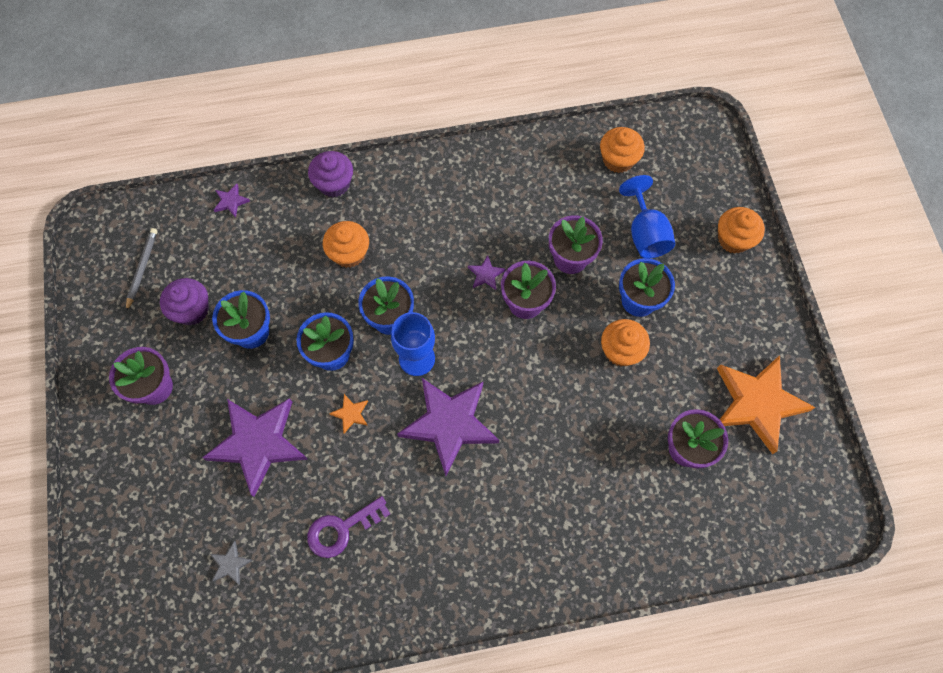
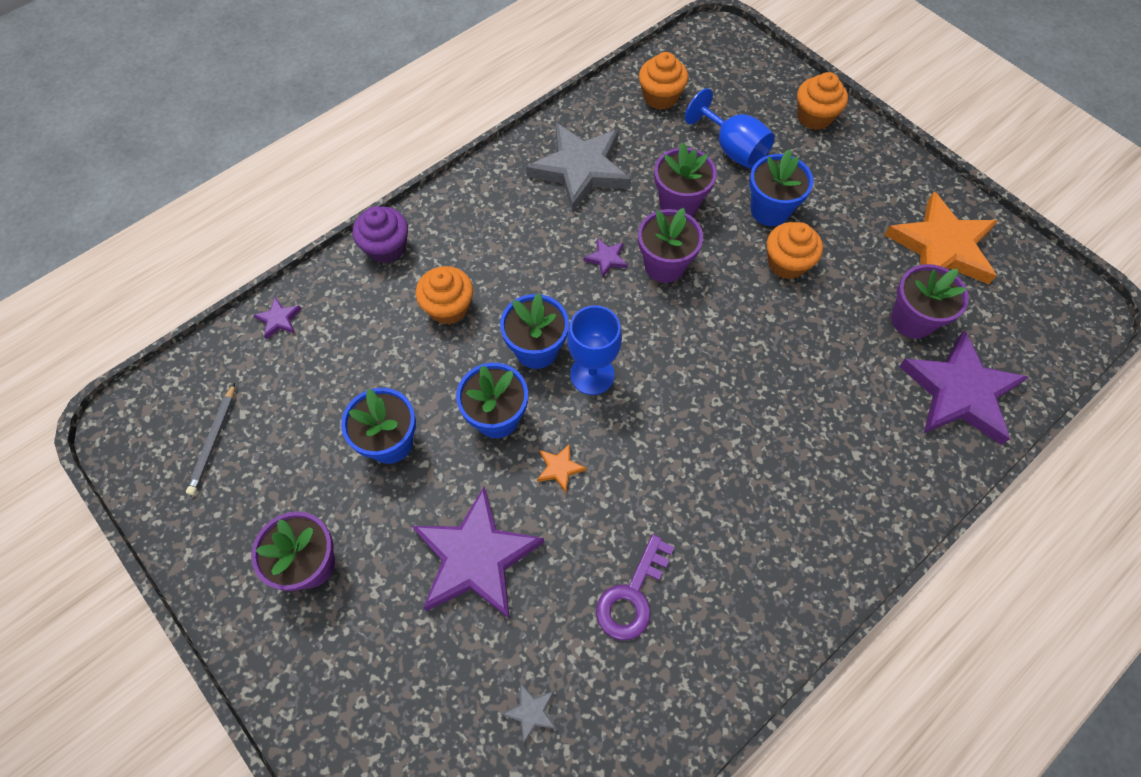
camera: 30 degrees left, 5 degrees down
(142, 269) = (214, 441): grey pencil -> grey pencil turned 150 degrees counterclockwise
(192, 310) = (304, 455): purple cupcake -> none
(449, 424) = (671, 421): purple star -> purple star (959, 392)
(514, 191) = (580, 169): none -> grey star

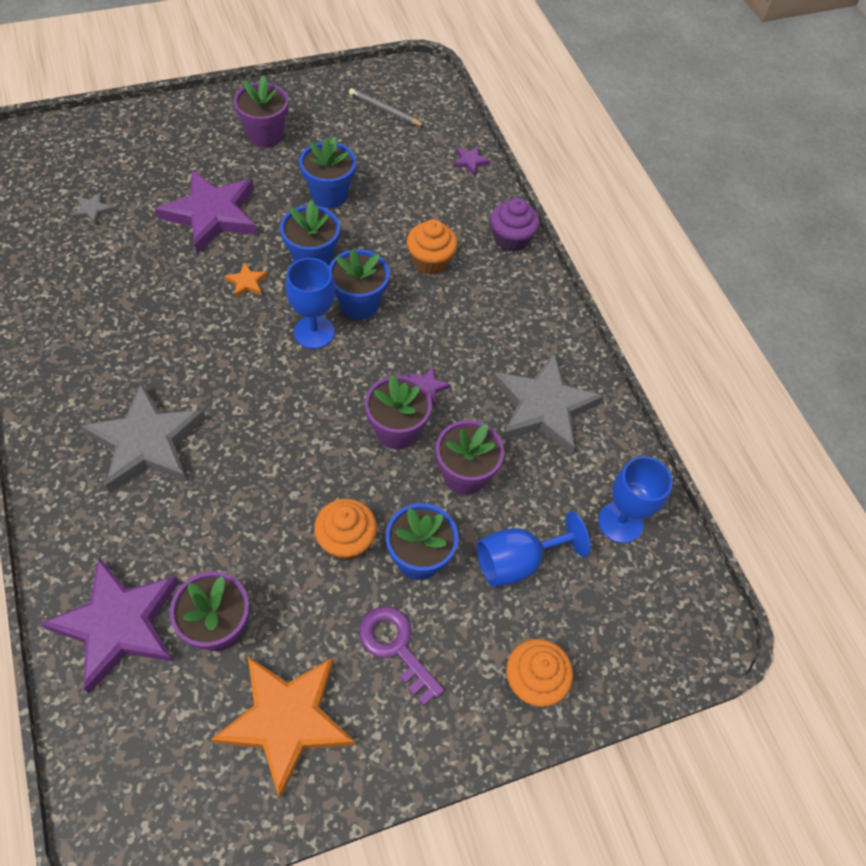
camera: 105 degrees right, 5 degrees down
(632, 595) = (124, 289): purple key -> purple key (396, 647)
(660, 97) = (620, 522): orange cupcake -> blue goblet
(796, 463) = (146, 442): none -> grey star

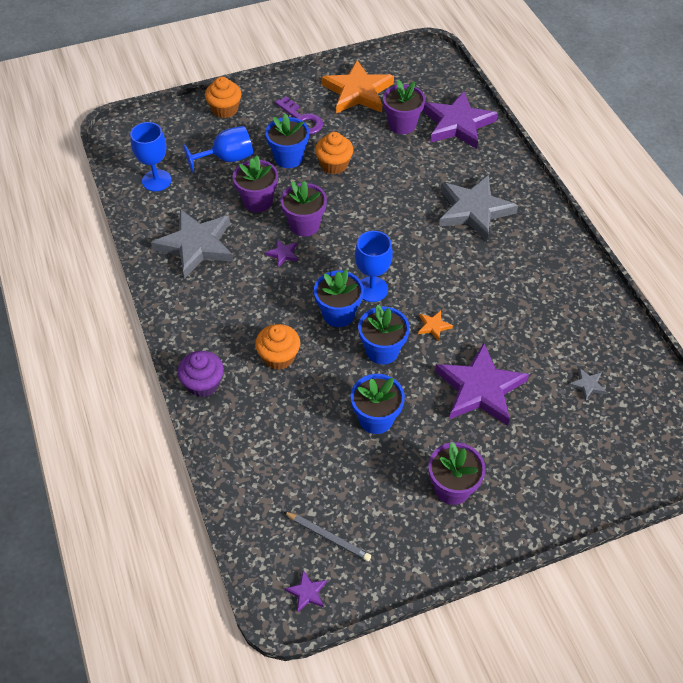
camera: 175 degrees left, 5 degrees down
(470, 161) = (235, 472): purple star -> purple star (307, 592)

